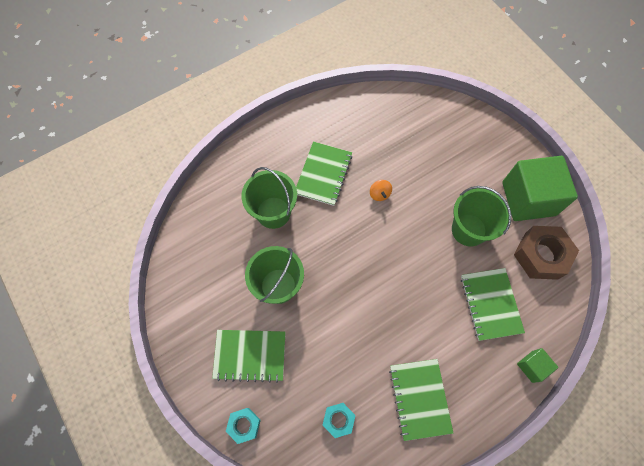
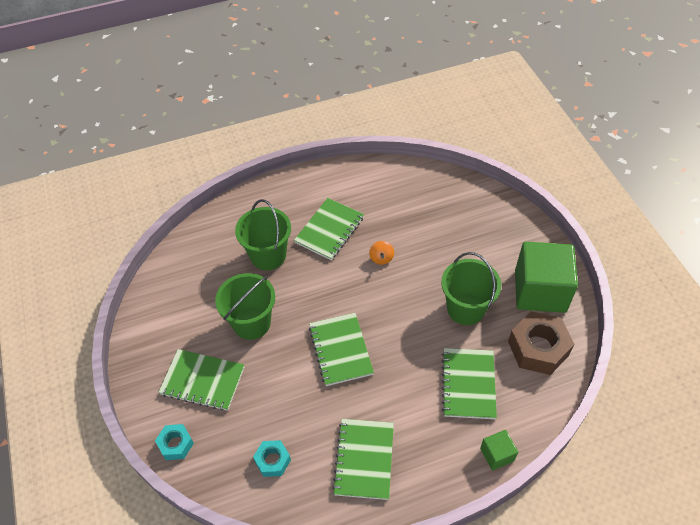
camera: 15 degrees right, 15 degrees down
(368, 295) = (340, 350): none -> green notebook

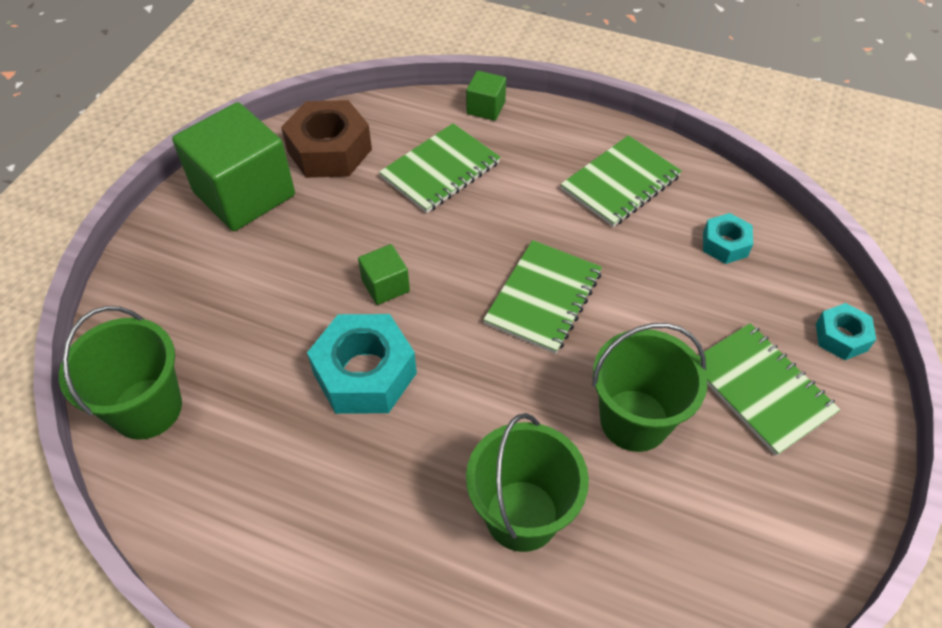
camera: 140 degrees left, 0 degrees up
(329, 230) = (385, 481): green notebook -> none
(381, 258) = (365, 373): orange spinning top -> turquoise nut
(417, 299) = (385, 286): none -> green cube
(466, 308) = (346, 235): green bucket -> green bucket (147, 408)

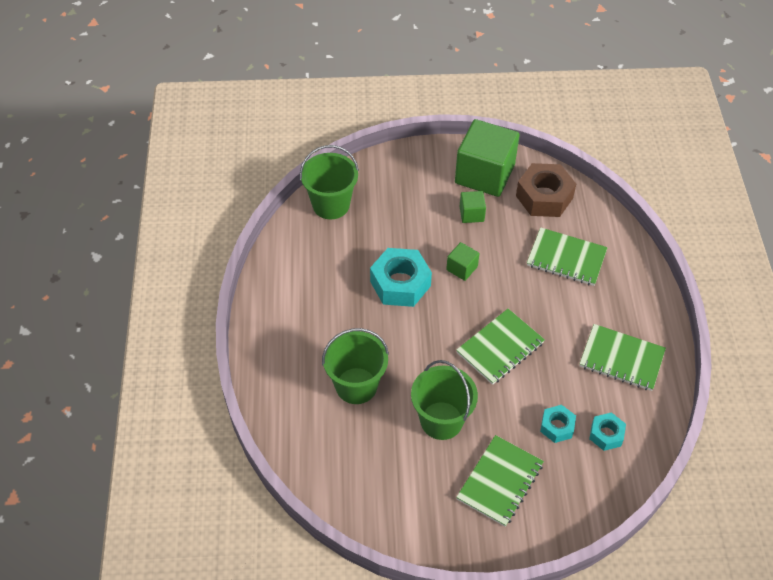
camera: 65 degrees right, 0 degrees up
(486, 108) = (638, 260): green cube -> green cube (471, 214)
(543, 298) = (500, 348): green notebook -> green notebook turned 45 degrees counterclockwise
(841, 337) = (568, 520): turquoise nut -> turquoise nut (557, 427)

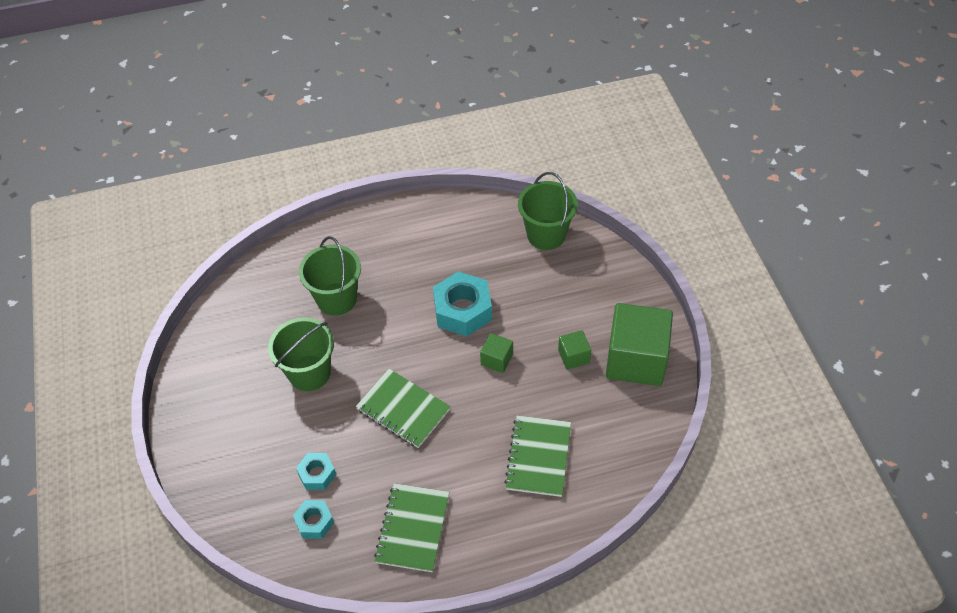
camera: 80 degrees right, 0 degrees up
(500, 482) = (249, 432): green notebook -> none
(544, 197) = (622, 423): brown nut -> none

